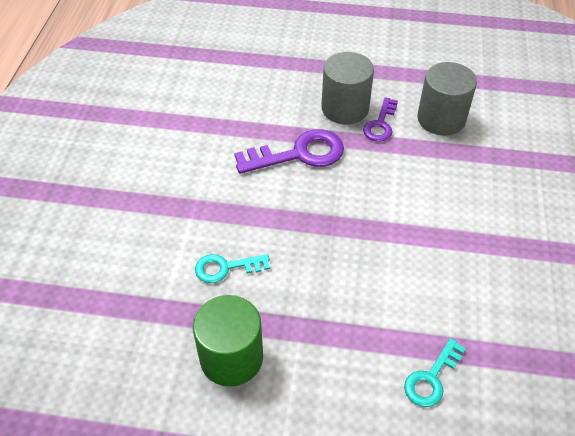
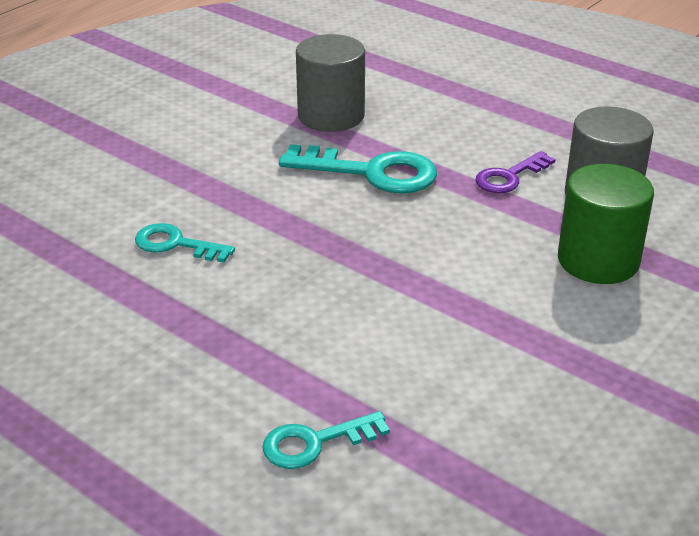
camera: 30 degrees right, 15 degrees down
(231, 358) = (97, 324): green cylinder -> green cylinder (598, 260)
(298, 154) = (371, 172): purple key -> turquoise key
(345, 108) = (476, 148): grey cylinder -> grey cylinder (331, 116)

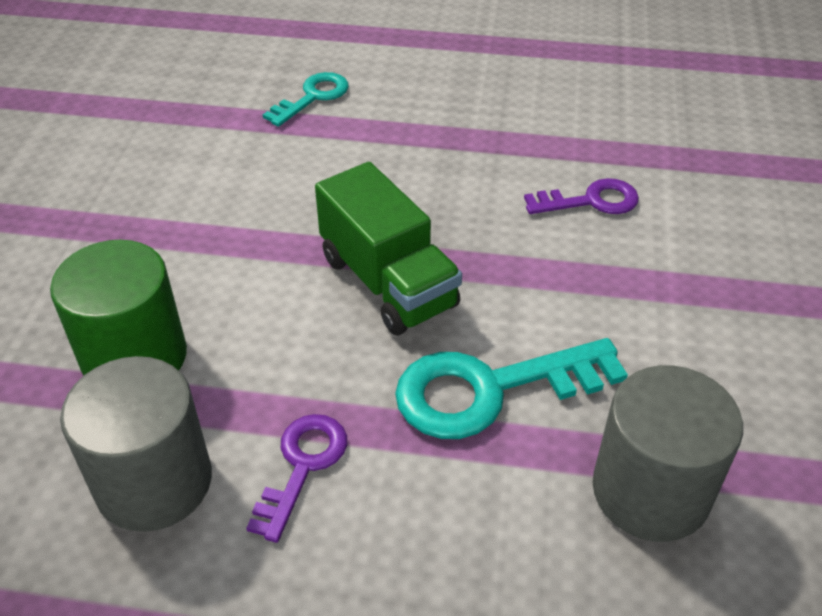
camera: 150 degrees right, 10 degrees up
(176, 244) = (590, 201): turquoise key -> purple key
(385, 245) = (388, 282): none -> green truck

